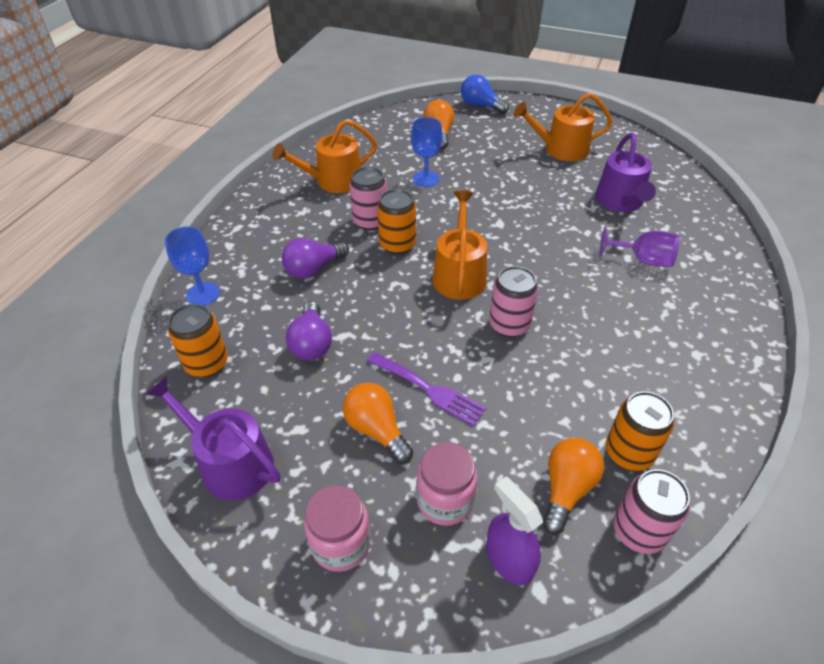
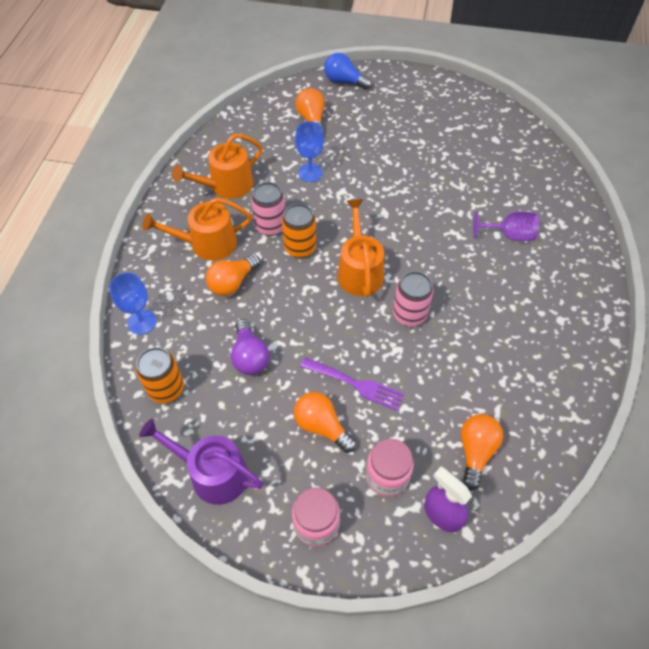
camera: 10 degrees left, 10 degrees up
(313, 269) = (232, 282): purple light bulb -> orange light bulb
(561, 149) = (425, 124): orange watering can -> orange watering can (207, 244)
(620, 202) = (484, 176): purple watering can -> none
(628, 453) = (517, 414): orange can -> none
(638, 531) = (532, 476): pink can -> none

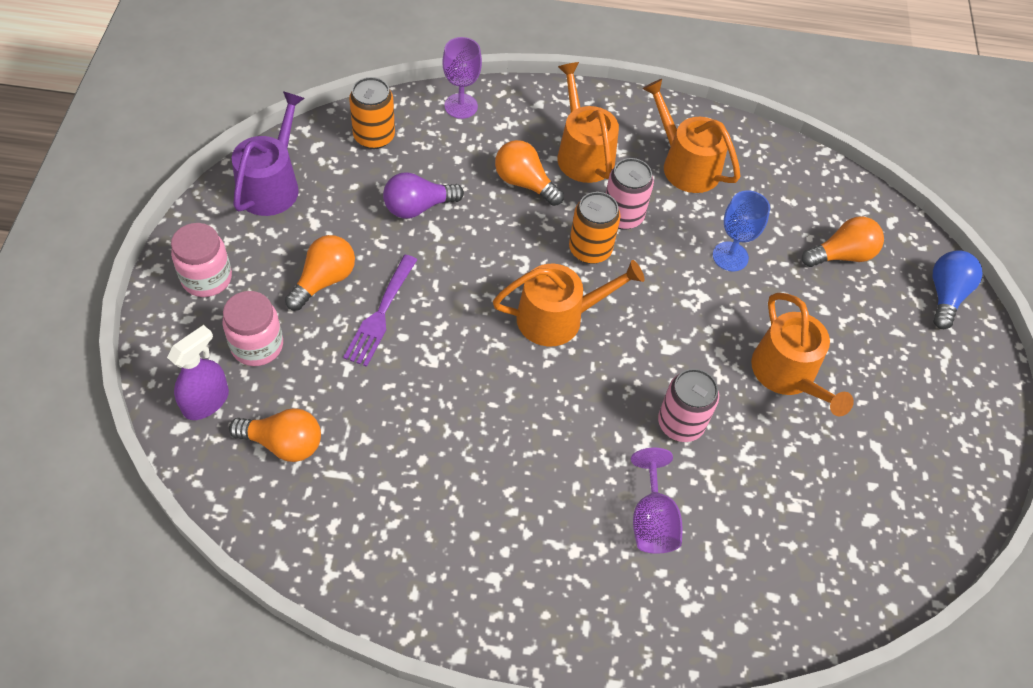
camera: 80 degrees right, 0 degrees up
(142, 322) = (461, 106): blue goblet -> purple goblet
(402, 159) = (787, 374): none -> orange watering can
(409, 314) = (490, 376): pink can -> pink can (680, 423)

